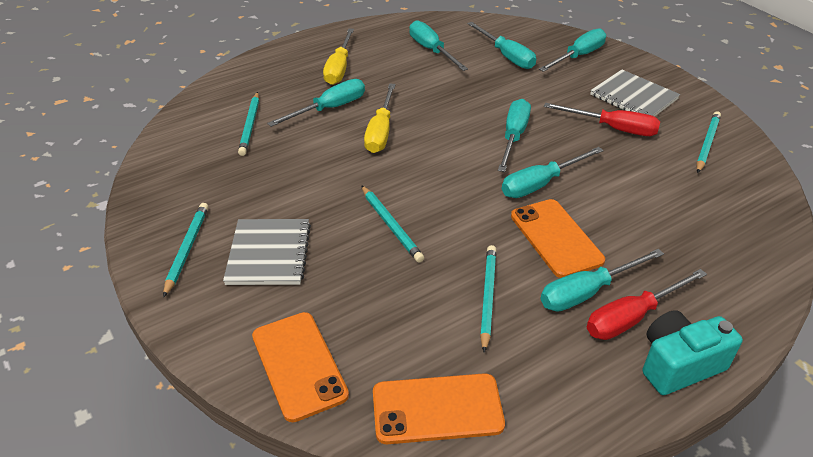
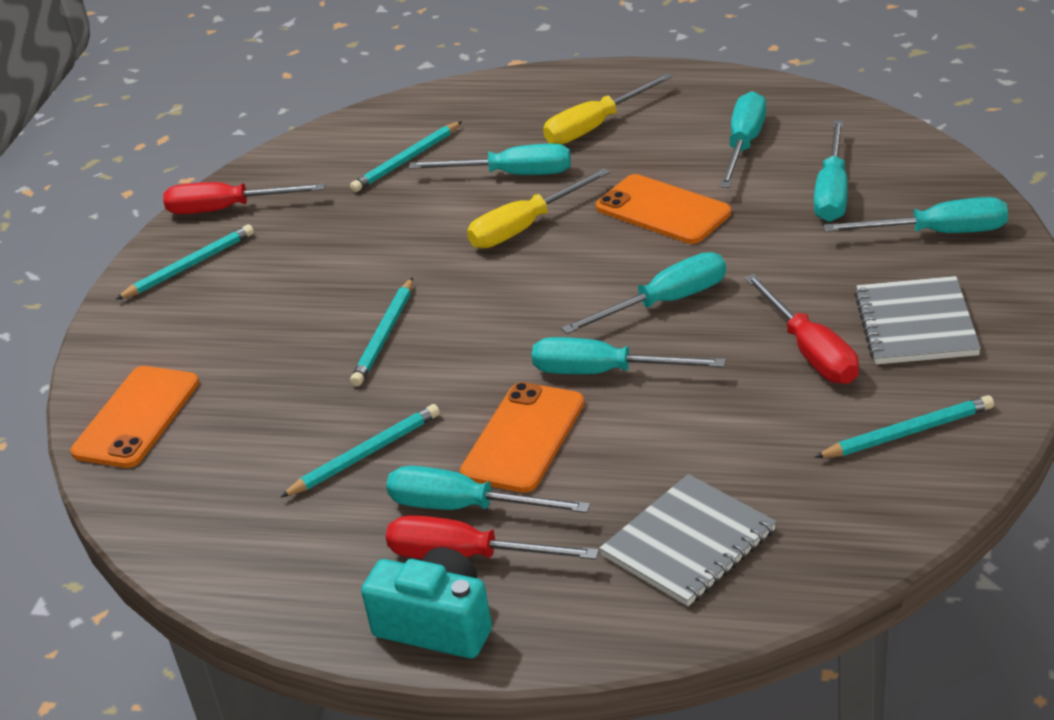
camera: 50 degrees right, 5 degrees down
(162, 202) = (227, 209): none -> red screwdriver
(269, 254) = (244, 306): grey notebook -> grey notebook (688, 543)
(437, 409) = (182, 519): orange phone -> orange phone (662, 210)

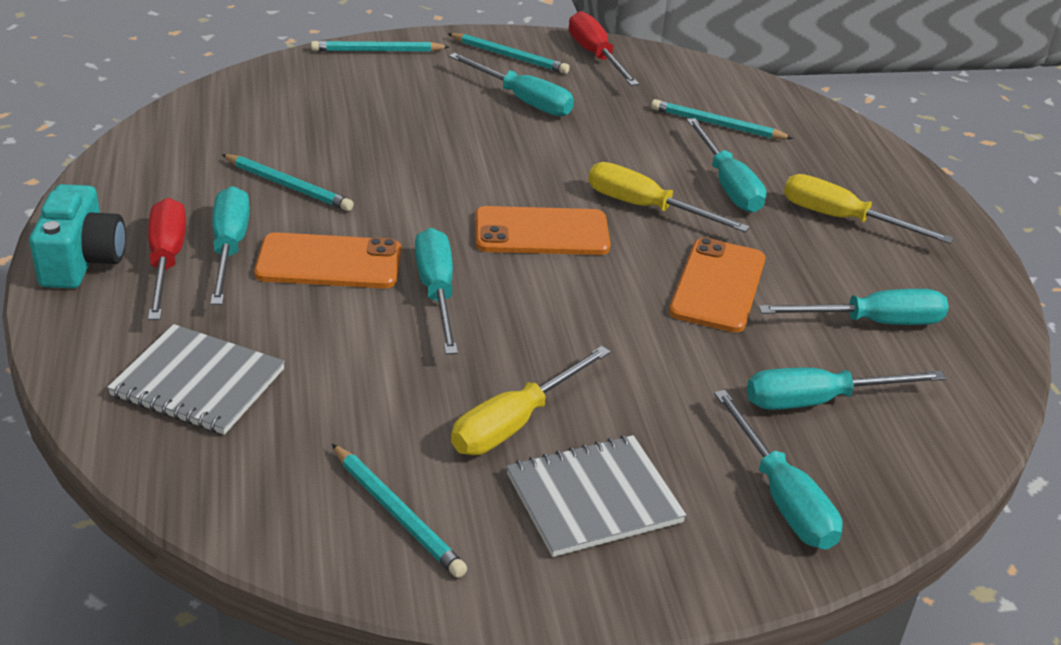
camera: 60 degrees right, 0 degrees up
(137, 417) = (311, 77): orange phone -> orange phone (541, 232)
(384, 335) = (450, 164): turquoise pencil -> turquoise pencil (377, 51)
(665, 302) = (561, 312): turquoise screwdriver -> turquoise screwdriver (523, 100)
(810, 351) = (515, 422): red screwdriver -> yellow screwdriver

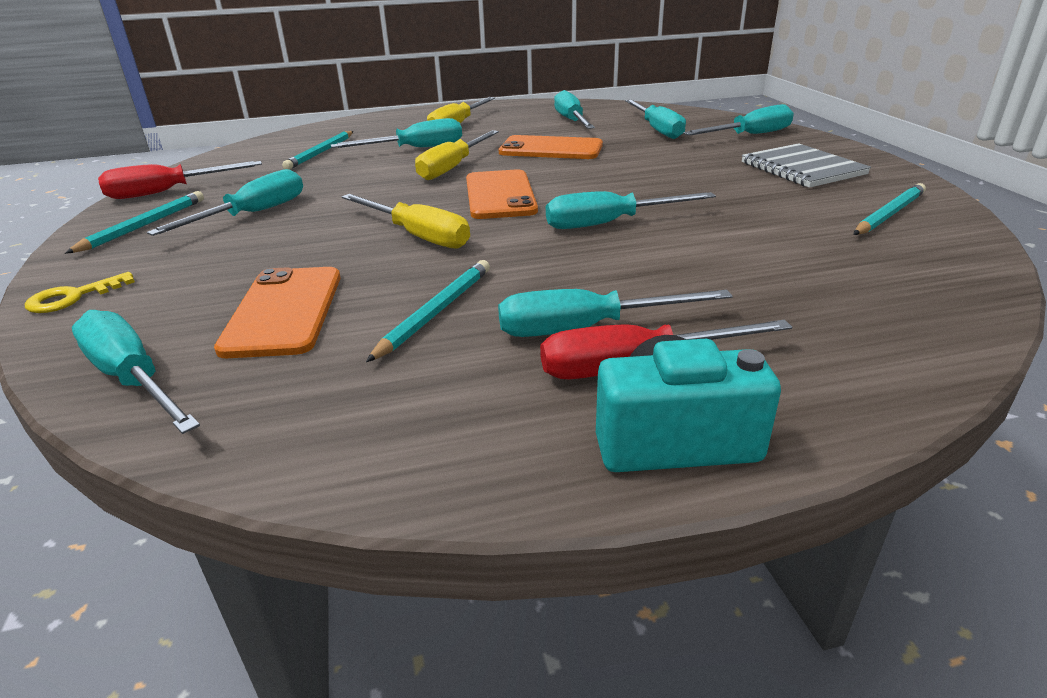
camera: 90 degrees left, 5 degrees down
(198, 383) = (834, 308): grey notebook -> none
(253, 86) = (133, 379): none -> turquoise screwdriver
(329, 262) = (587, 271): orange phone -> orange phone (283, 311)
(377, 51) = (73, 297): turquoise pencil -> yellow key
(515, 422) = (752, 190): yellow screwdriver -> yellow screwdriver (417, 236)

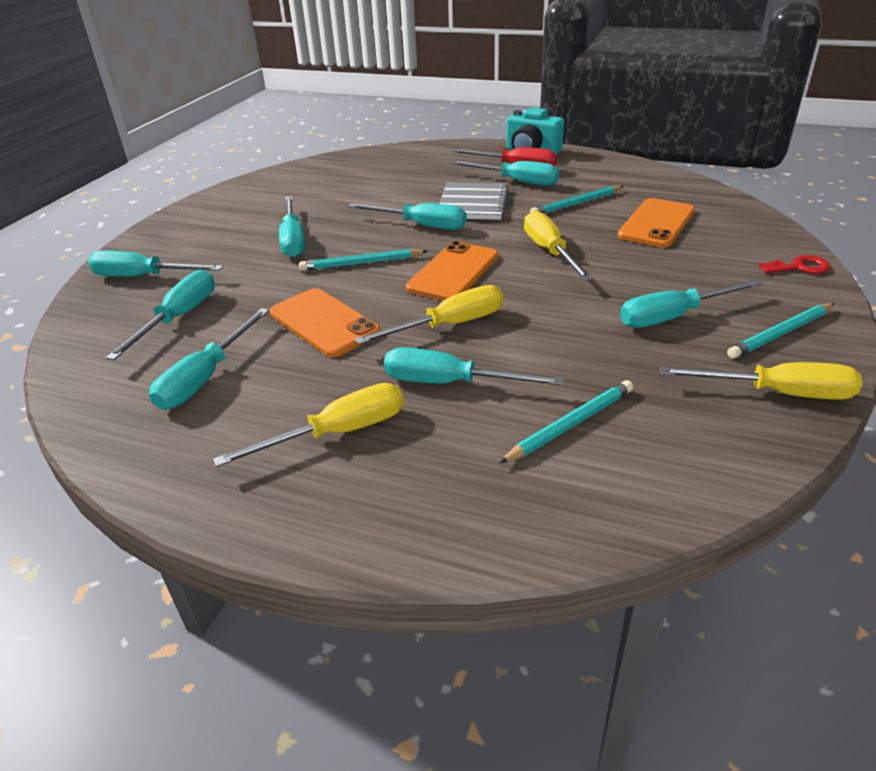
camera: 145 degrees left, 5 degrees up
(73, 297) = (799, 267): yellow key -> red key
(133, 379) = (733, 211): turquoise screwdriver -> turquoise screwdriver (293, 240)
(168, 192) = (778, 393): red screwdriver -> yellow screwdriver
(802, 169) = (220, 229): grey notebook -> grey notebook (473, 204)
(889, 214) = (276, 189): turquoise pencil -> turquoise pencil (361, 263)

